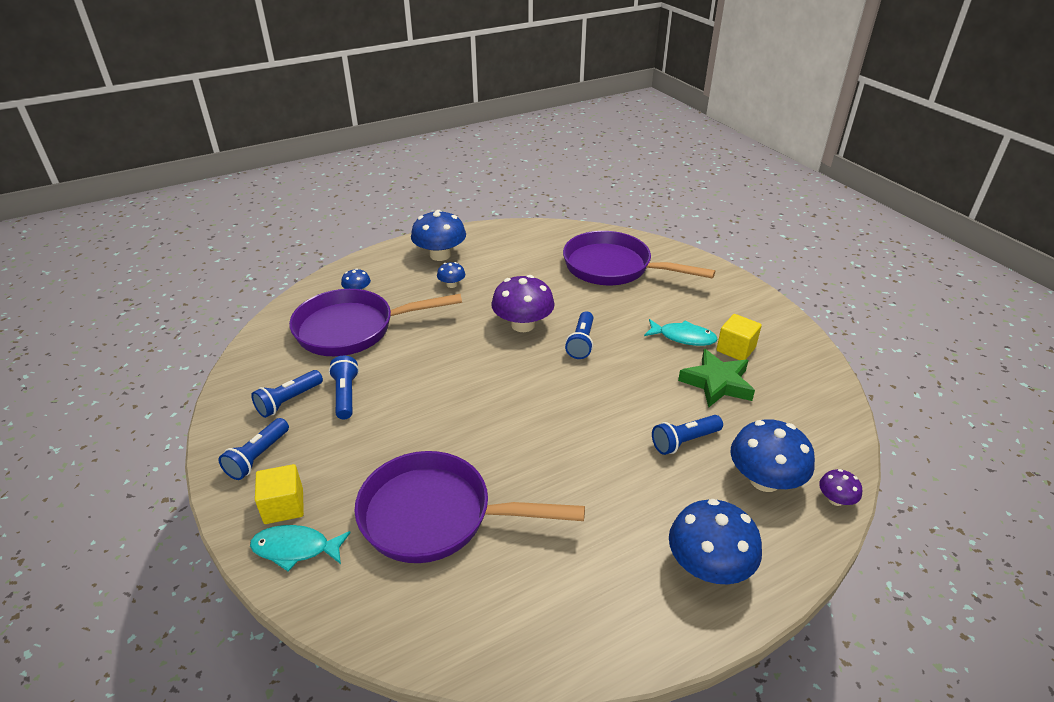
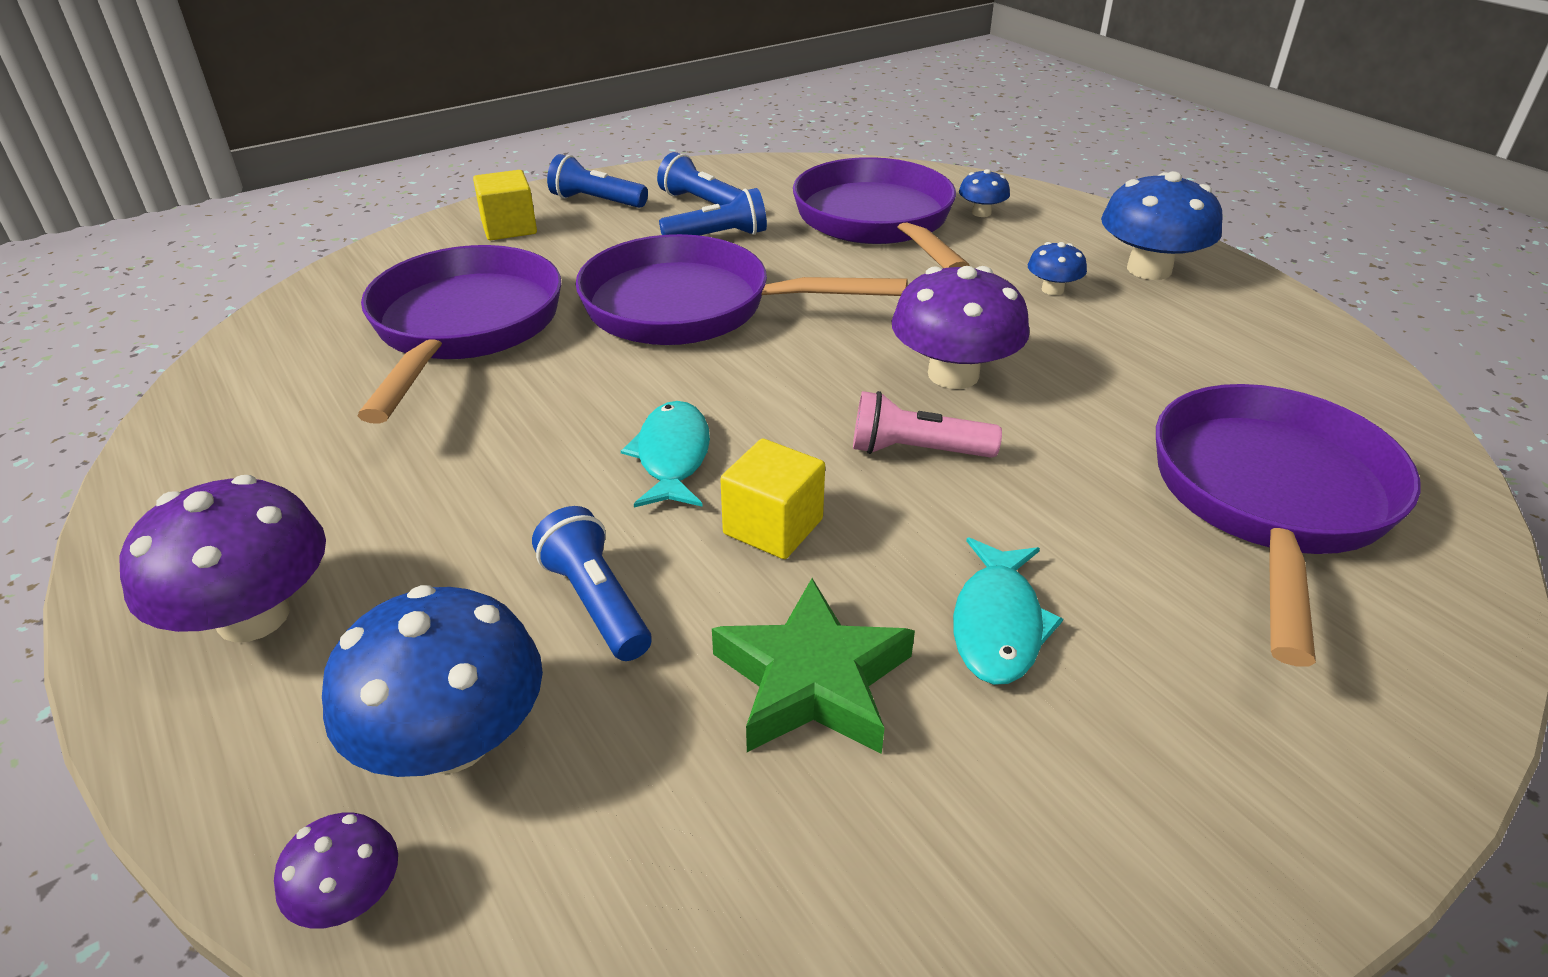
camera: 85 degrees right, 0 degrees up
(295, 549) = (438, 244): turquoise fish -> turquoise fish (672, 456)
(437, 409) = (691, 307): none -> purple pan
(581, 343) = (916, 451): blue flashlight -> pink flashlight
(708, 566) = (253, 616): blue mushroom -> purple mushroom
(735, 349) = (979, 740): yellow cube -> yellow cube (773, 526)

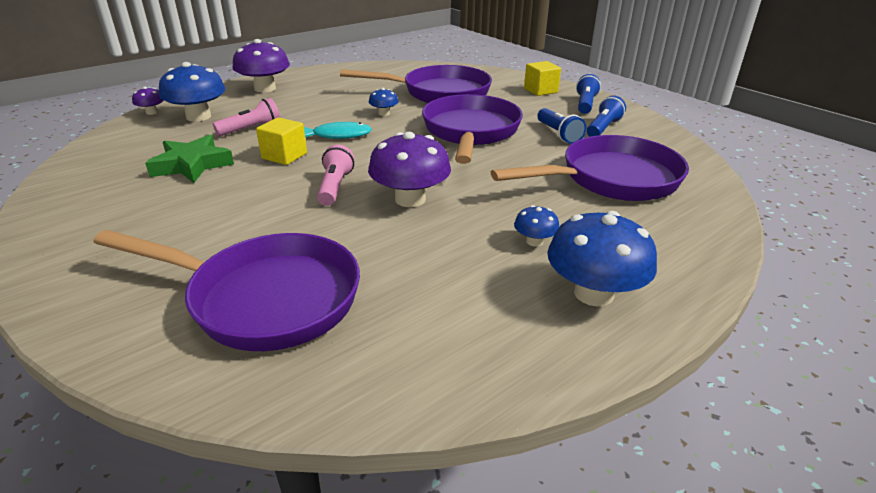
camera: 85 degrees right, 5 degrees down
(596, 602) = (251, 129): blue flashlight -> pink flashlight
(981, 213) = (658, 219): blue mushroom -> blue mushroom (384, 113)
(998, 624) = (202, 202): turquoise fish -> none

